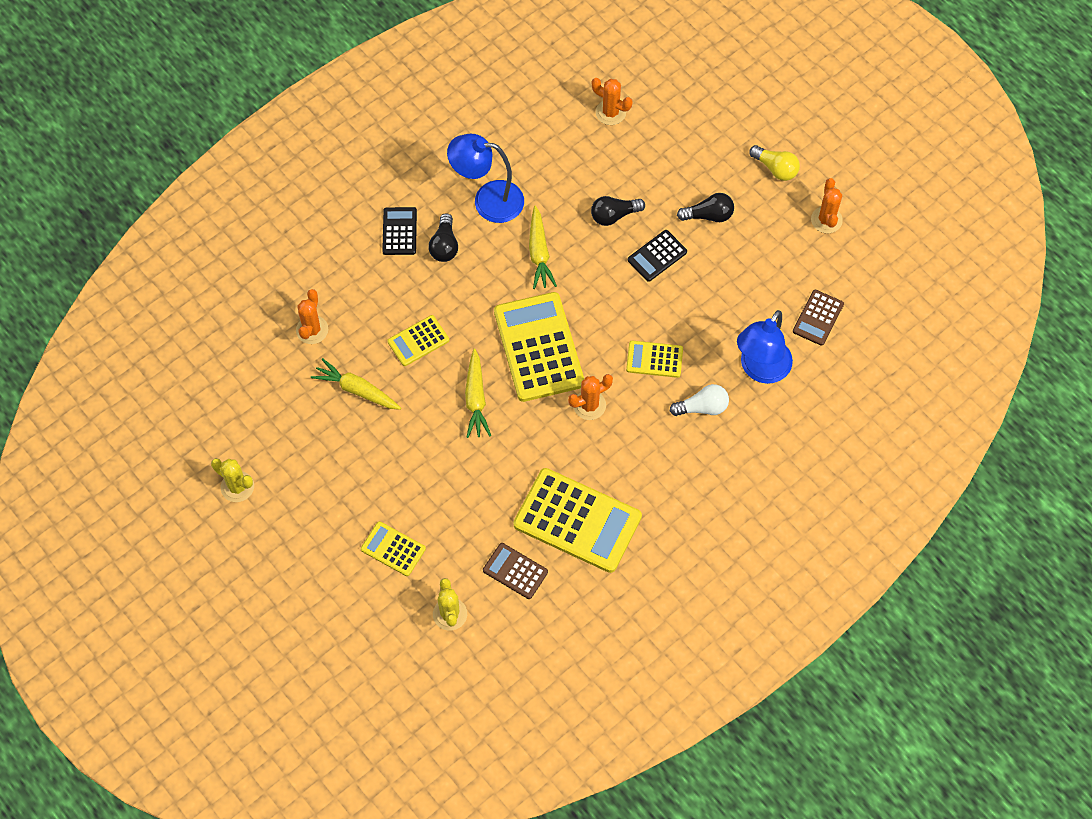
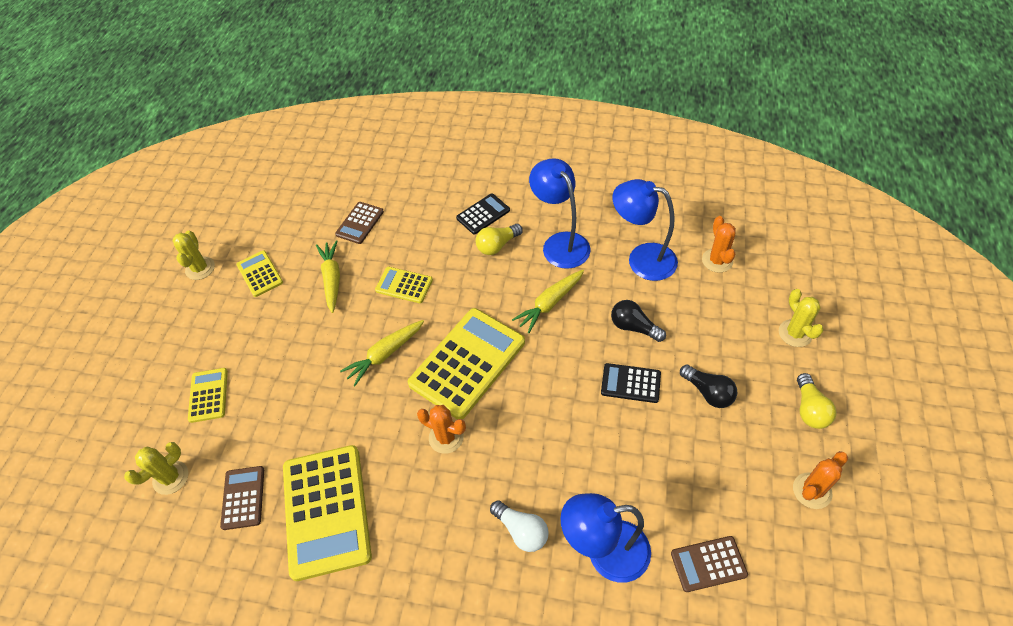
camera: 55 degrees right, 10 degrees down
(312, 330) = (360, 223): orange cactus -> brown calculator
(444, 245) = (497, 245): black light bulb -> yellow light bulb
(559, 159) = (642, 259): none -> blue lamp
(654, 359) = (533, 454): yellow calculator -> yellow calculator (260, 274)
(715, 122) = (795, 333): none -> yellow cactus

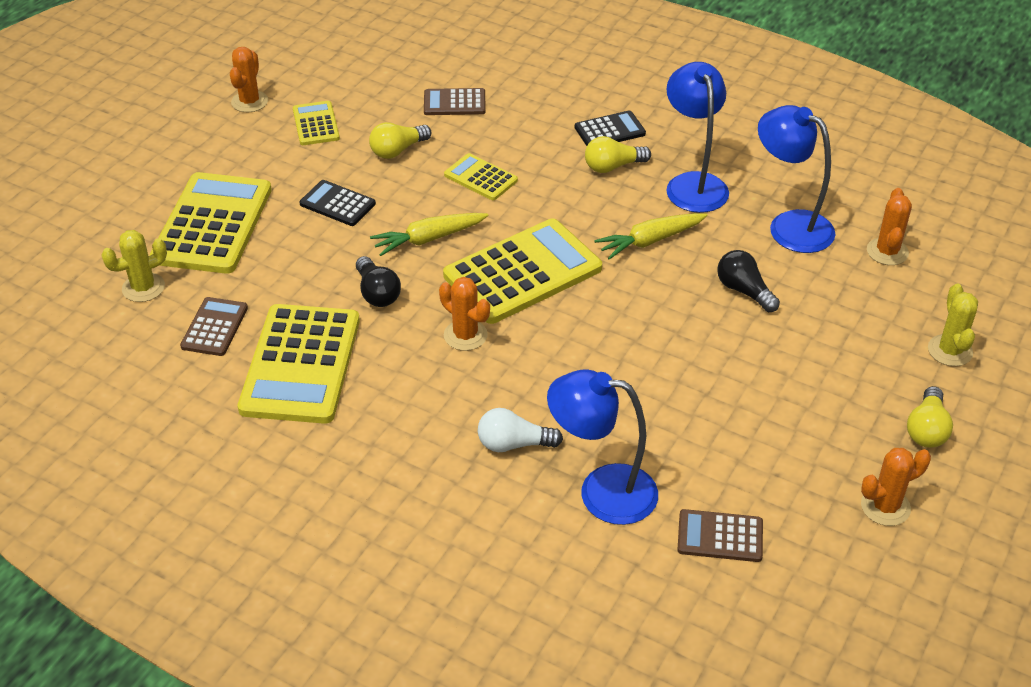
camera: 15 degrees right, 10 degrees down
(200, 268) = (249, 102): yellow cactus -> orange cactus
(208, 395) = (213, 224): yellow calculator -> yellow calculator, size x1.99
(332, 279) = (398, 150): yellow carrot -> yellow light bulb
(360, 223) = (454, 103): brown calculator -> brown calculator turned 45 degrees clockwise
(521, 531) = (514, 444): white light bulb -> white light bulb turned 120 degrees clockwise
(630, 383) = (712, 344): black calculator -> black calculator (337, 204)
(708, 392) = (805, 379): black light bulb -> black light bulb (377, 293)

